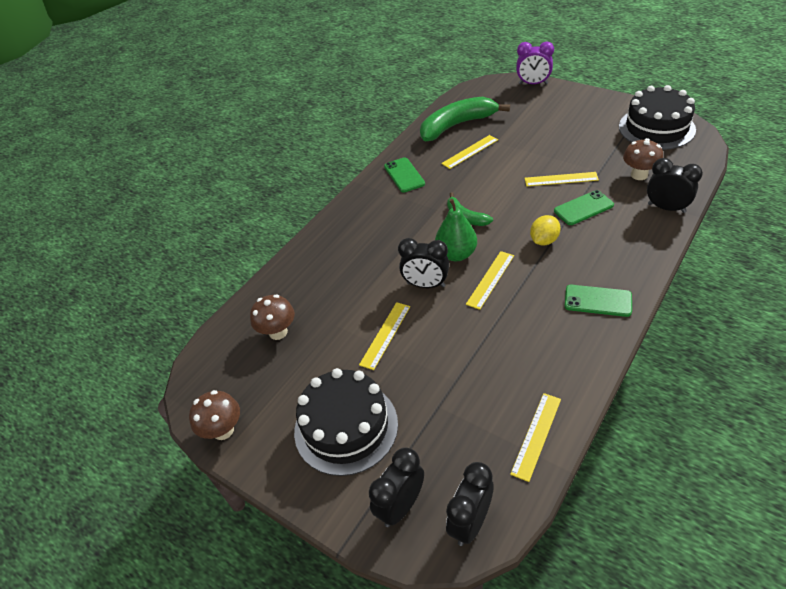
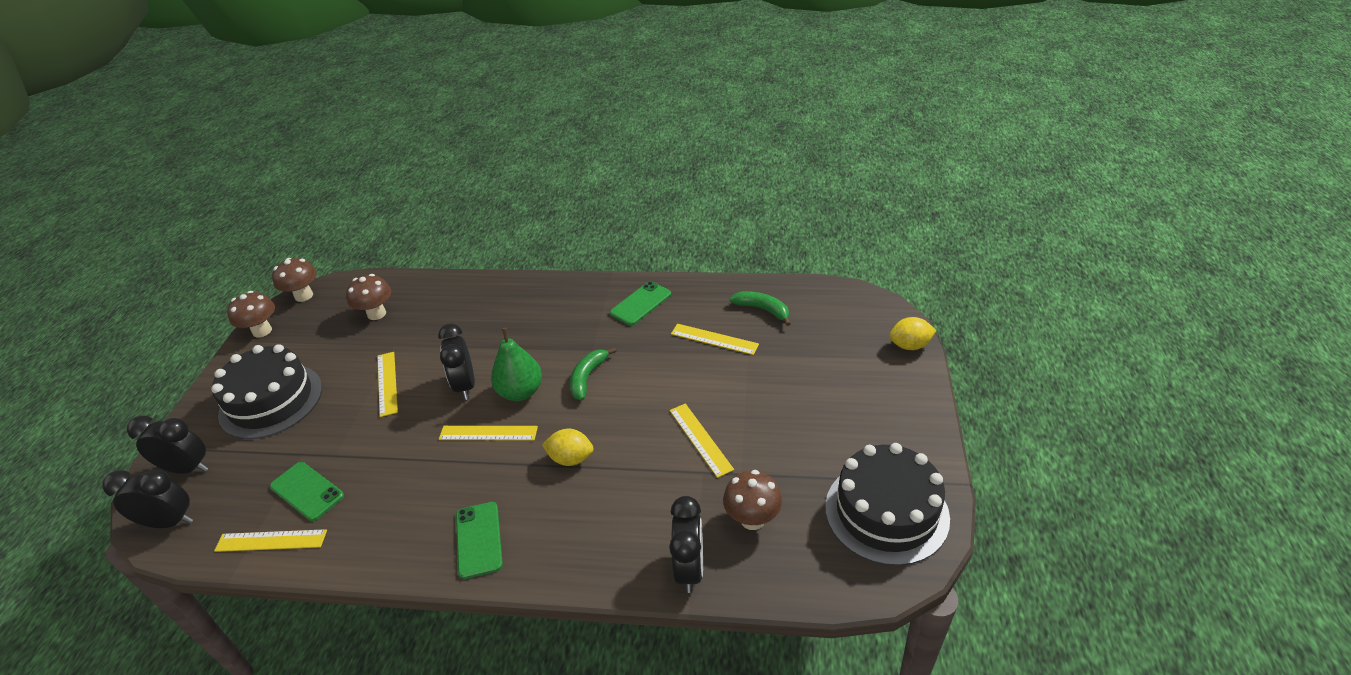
camera: 60 degrees right, 5 degrees down
(194, 389) = (304, 296): none -> brown mushroom
(385, 335) = (387, 383): yellow ruler -> yellow ruler turned 75 degrees clockwise
(457, 125) = (763, 310): green banana -> green banana, size x0.53
(533, 84) = (910, 345): purple clock -> yellow lemon
(583, 208) = (650, 478): green phone -> green phone (307, 491)

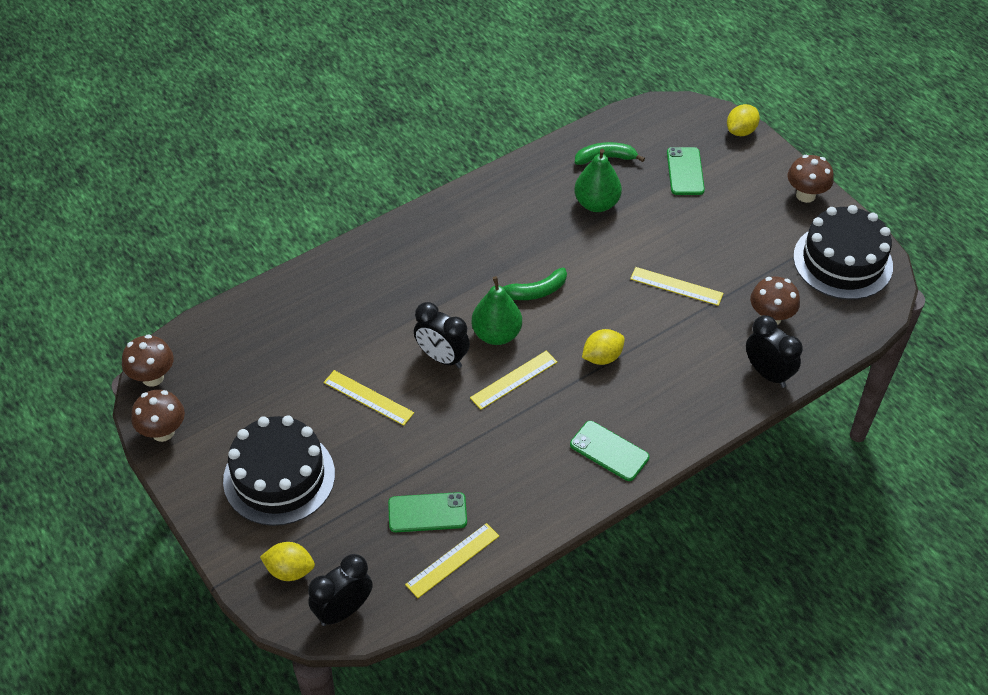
camera: 45 degrees left, 10 degrees up
(187, 468) = (290, 570): black clock -> yellow lemon
(376, 314) = (262, 349): brown mushroom -> brown mushroom (805, 195)
(587, 377) = (535, 291): green banana -> green banana turned 90 degrees counterclockwise
(641, 304) = (500, 206): green phone -> green phone (685, 171)
(714, 339) = (596, 204): yellow ruler -> green pear

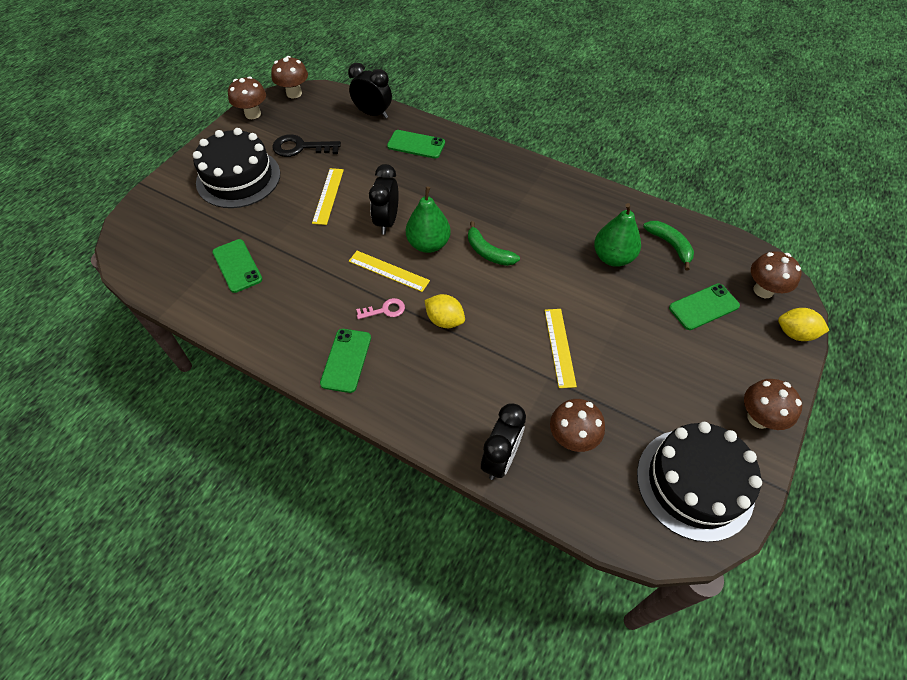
camera: 65 degrees right, 5 degrees up
(266, 400) = (301, 147): none -> black key
(290, 570) = (162, 212): yellow lemon -> none
(337, 291) = (416, 144): none -> green phone
(343, 610) = (136, 251): black clock -> black clock (373, 114)
(452, 560) = (198, 296): yellow ruler -> none
(563, 400) = (385, 310): none -> pink key
(688, 125) = (763, 290): none -> brown mushroom

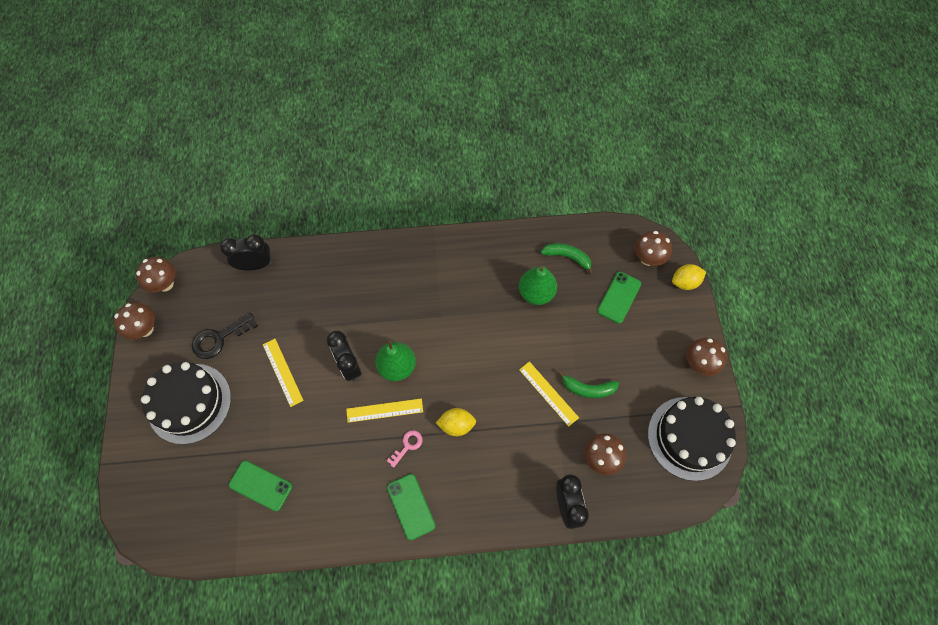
camera: 35 degrees left, 10 degrees up
(416, 144) = (317, 276): green phone -> none
(488, 252) = (446, 345): green banana -> green banana (587, 389)

